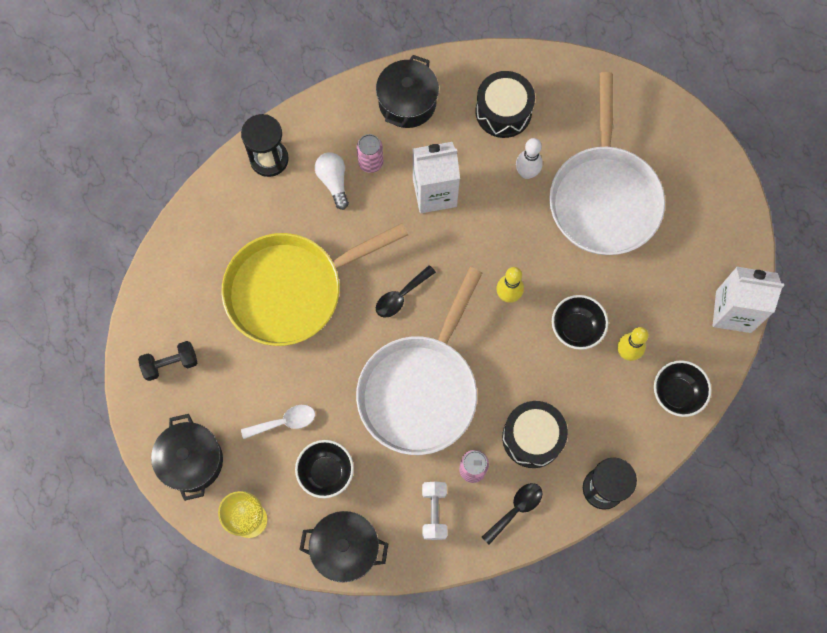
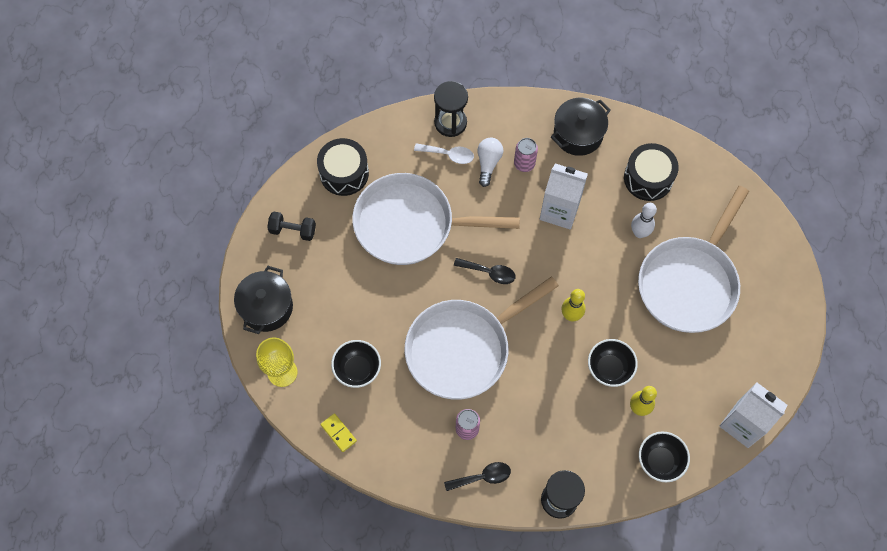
camera: 30 degrees right, 5 degrees down
(284, 422) = (349, 316): white spoon -> white spoon (448, 155)
(291, 290) = (410, 224): yellow pan -> white pan
(345, 549) = (338, 433): black pot -> yellow domino
(401, 296) = (489, 272): black spoon -> black spoon turned 150 degrees counterclockwise
(434, 512) = (420, 443): white dumbbell -> none
(532, 437) = (527, 431): black drum -> black drum (344, 173)

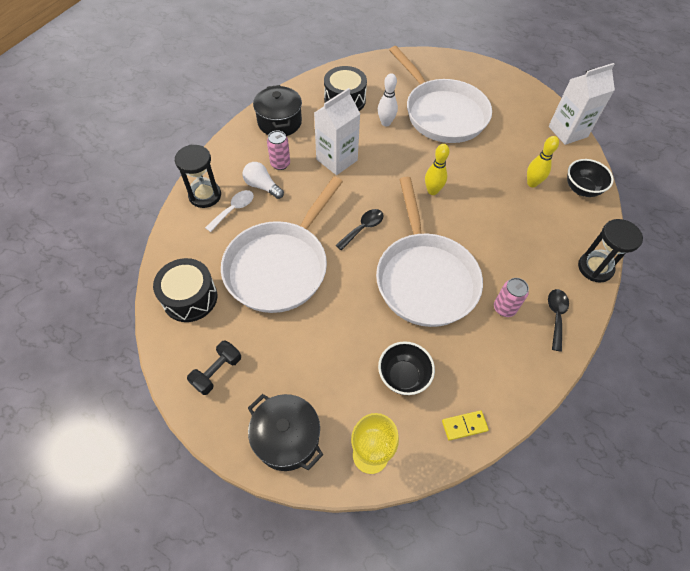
camera: 65 degrees left, 10 degrees down
(609, 369) = (490, 187): black bowl -> none

